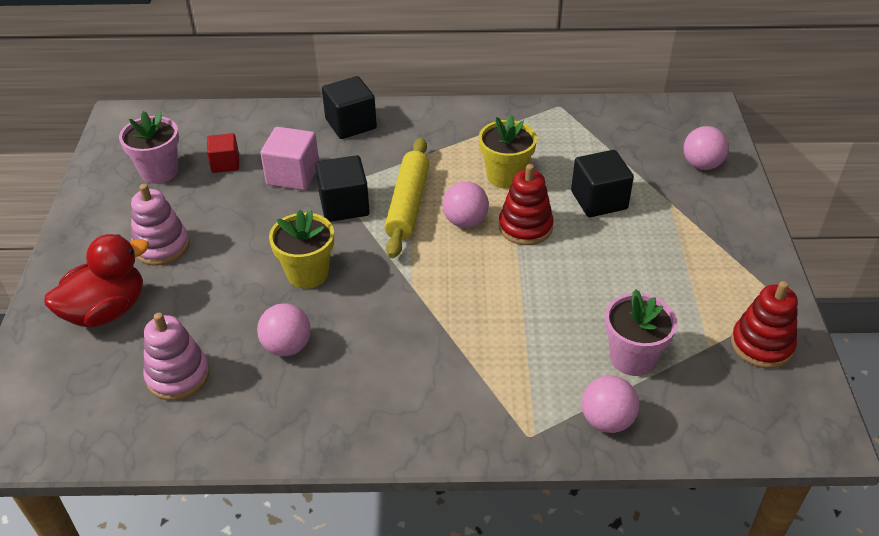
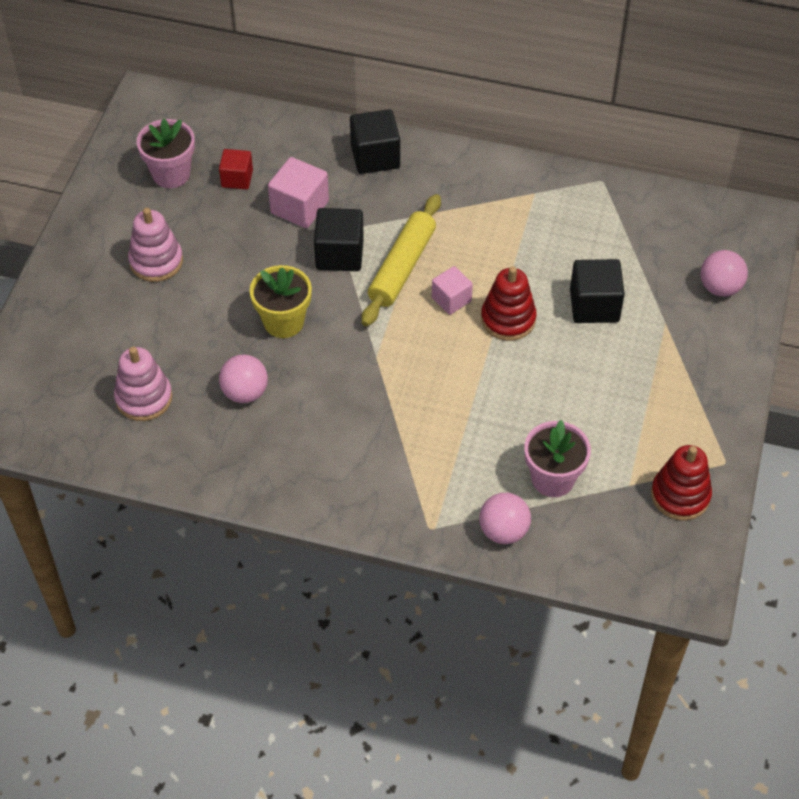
camera: 15 degrees right, 10 degrees up
(107, 311) = (94, 318): red duck -> none
(465, 221) = (451, 299): pink ball -> pink cube
(505, 176) = (511, 256): yellow flower pot -> none

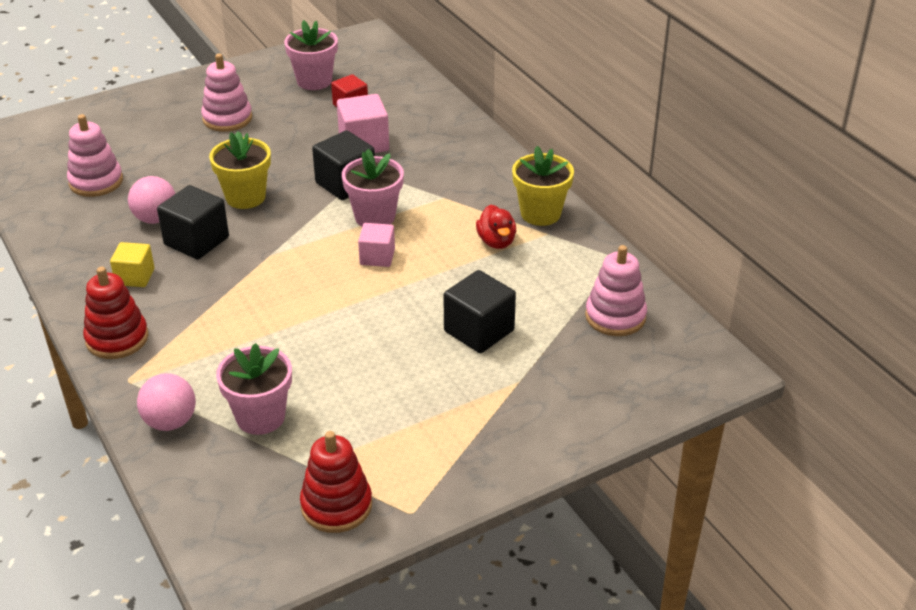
camera: 45 degrees right, 15 degrees down
(308, 450) = (135, 277): none -> yellow cube
(375, 156) = (463, 146): black cube -> black cube (196, 241)
(402, 267) = (375, 217): yellow rolling pin -> pink flower pot
(508, 179) = (540, 213): none -> yellow flower pot
(508, 319) = (398, 295): red stacking toy -> red stacking toy (117, 338)
(511, 225) = (496, 242): none -> red duck
(658, 229) = (615, 317): none -> pink stacking toy
(720, 287) = (607, 389): pink ball -> none

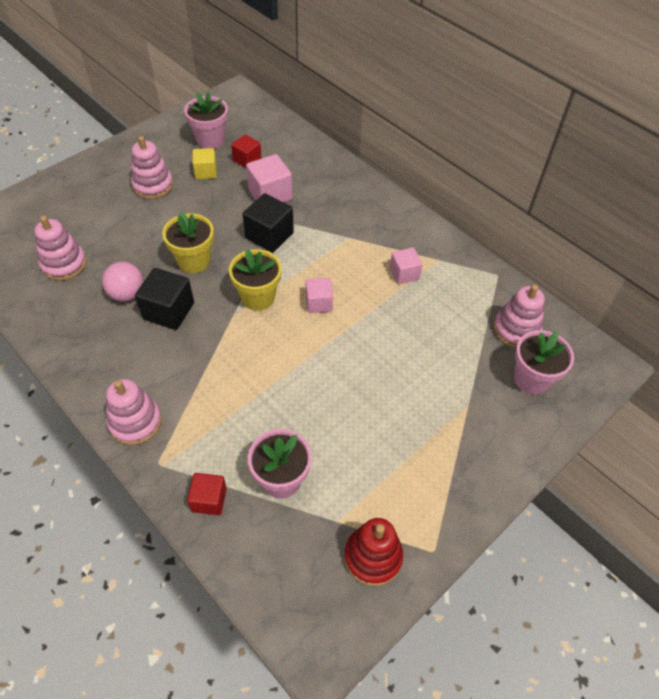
camera: 15 degrees left, 15 degrees up
(117, 338) = (135, 422): red stacking toy -> pink stacking toy
(135, 277) = (129, 356): yellow cube -> yellow cube (206, 172)
(170, 422) = (209, 500): pink ball -> red cube
(375, 217) = (303, 264): pink flower pot -> pink flower pot (531, 379)
(479, 331) = (421, 361): black cube -> none
(496, 242) = (404, 274): red duck -> pink cube
(540, 213) = (427, 242): yellow flower pot -> yellow flower pot (258, 297)

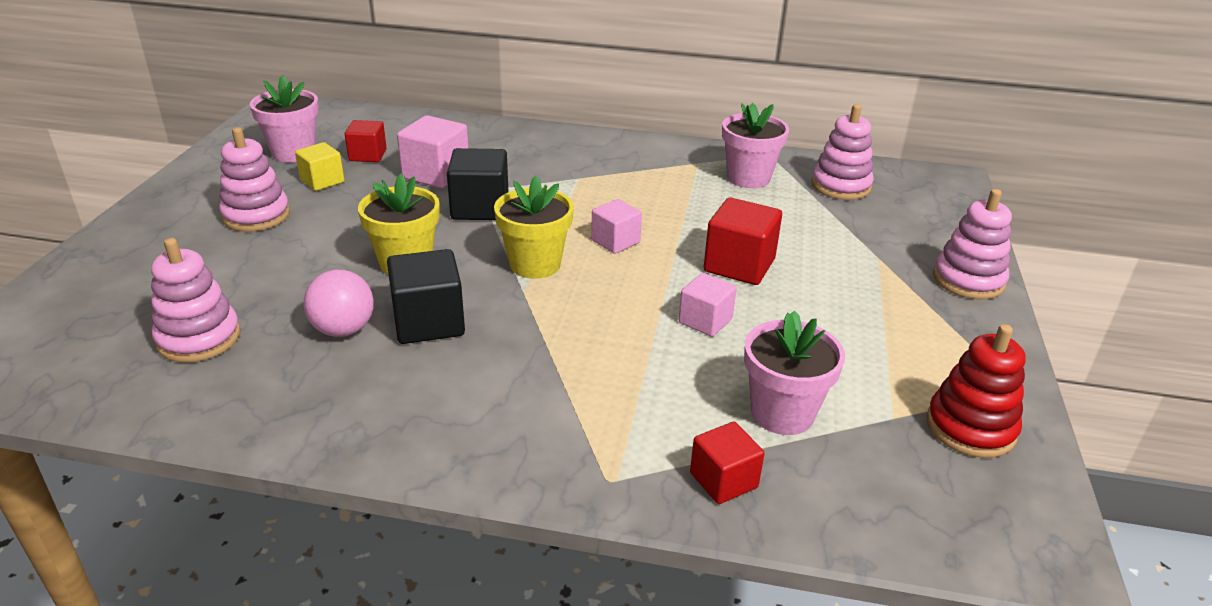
camera: 35 degrees left, 20 degrees down
(135, 422) = (520, 454): pink stacking toy -> pink stacking toy (968, 280)
(371, 362) = (739, 265): none -> red cube
(404, 274) = (676, 185): pink cube -> pink cube (705, 321)
(531, 379) = (904, 215): pink flower pot -> pink flower pot (748, 178)

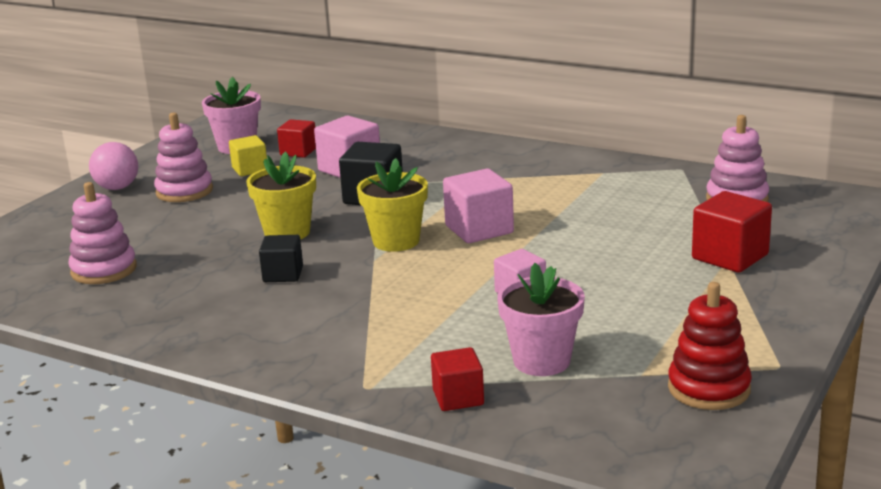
camera: 20 degrees right, 10 degrees down
(343, 330) = (213, 274): pink ball -> pink ball (117, 188)
(428, 322) = (283, 274): black cube -> black cube, size x0.64
(615, 241) = (479, 229): pink cube -> pink cube, size x1.55
(739, 265) = (582, 255): red cube -> red cube (730, 257)
(748, 178) = (645, 187): pink flower pot -> none
(968, 280) = (806, 283): pink stacking toy -> none

